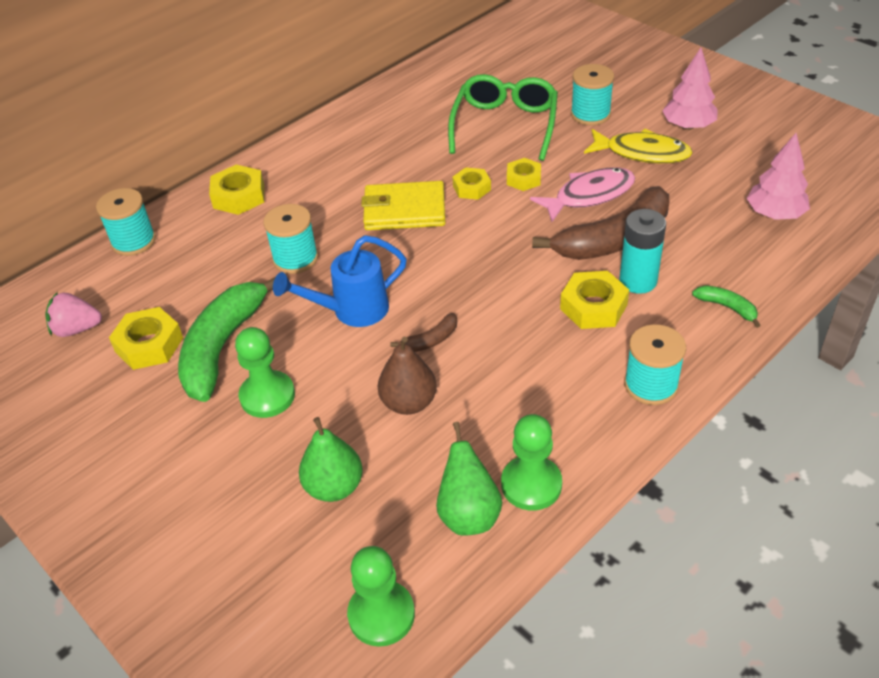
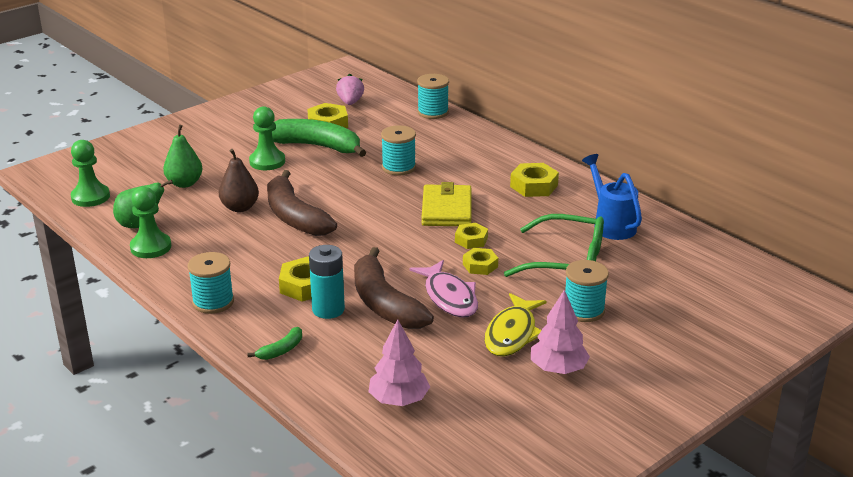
camera: 90 degrees right, 15 degrees down
(239, 196) = (478, 145): yellow nut -> yellow nut (534, 186)
(351, 311) = (335, 188): blue watering can -> blue watering can (611, 224)
(430, 340) = (295, 217): brown banana -> brown banana, size x2.28

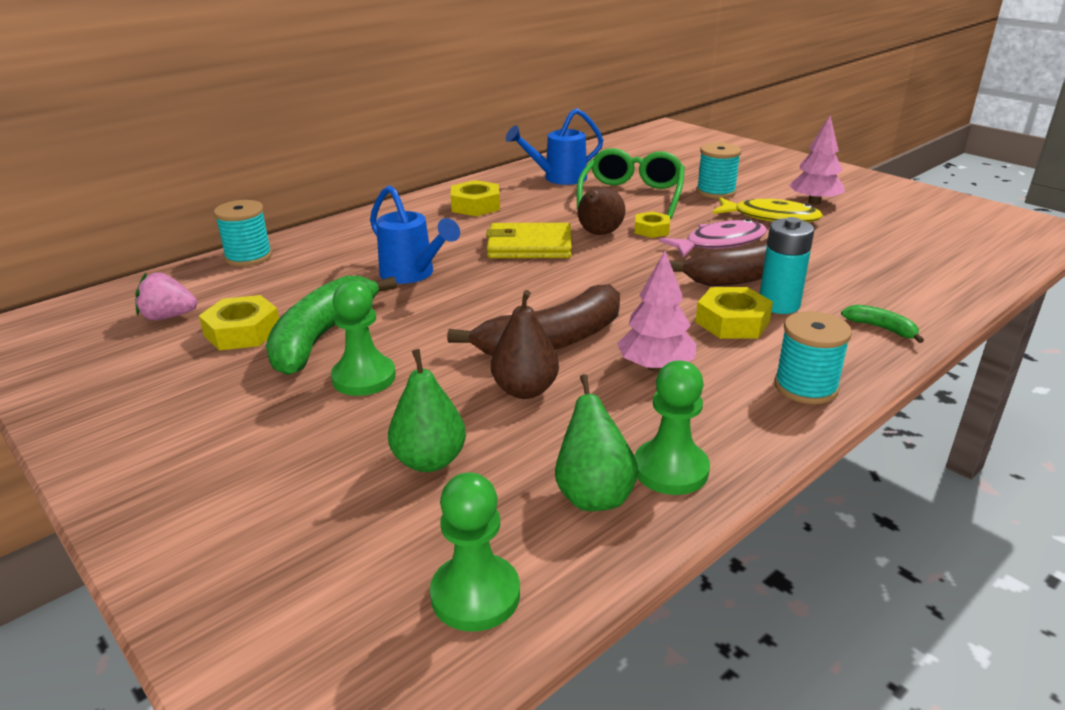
camera: 90 degrees left, 0 degrees up
(398, 167) = (413, 275): turquoise spool -> blue watering can
(399, 400) = (916, 263): pink tree -> pink tree (655, 367)
(471, 240) = (599, 234): yellow nut -> brown pear

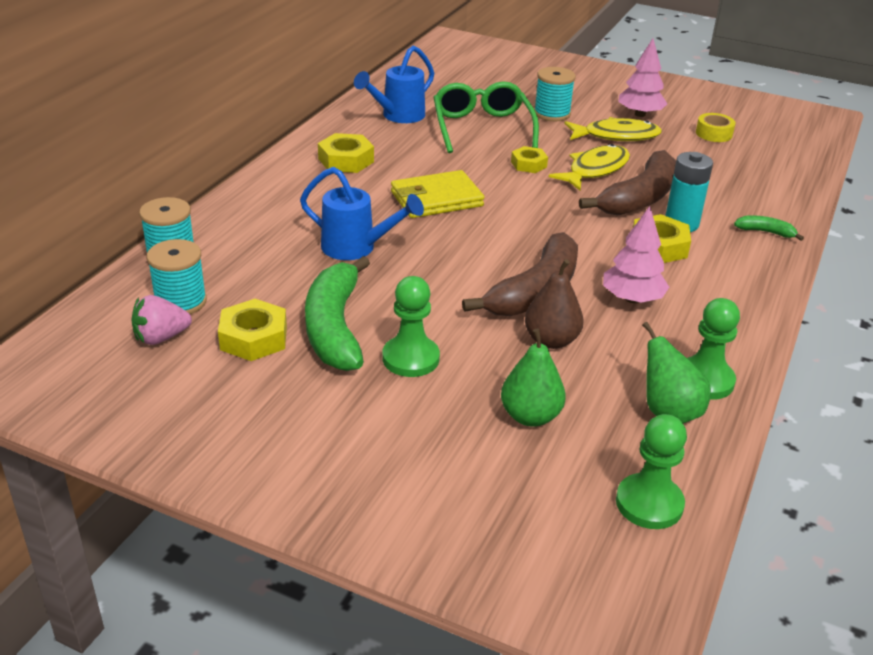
camera: 25 degrees left, 5 degrees up
(599, 234) = (487, 176): brown pear -> none
(720, 243) = (595, 170): pink fish -> yellow fish
(805, 387) = (747, 293): turquoise spool -> turquoise spool (180, 302)
(889, 228) = (714, 134): none -> yellow tape

